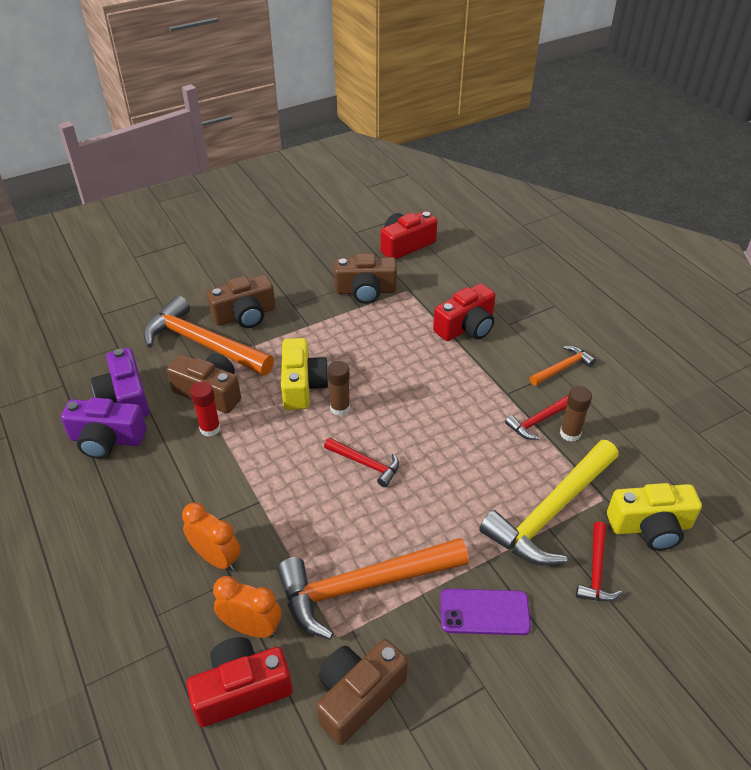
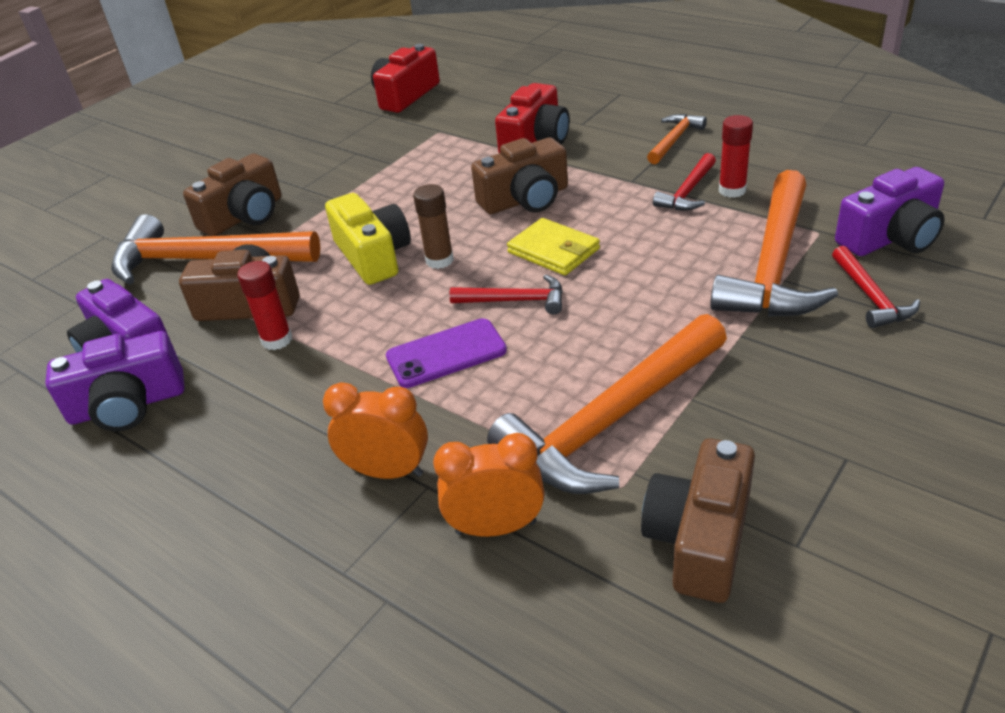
camera: 20 degrees left, 5 degrees down
(241, 690) = (535, 604): red camera -> none
(365, 291) = (387, 147): brown camera -> brown camera (525, 199)
(415, 433) = (553, 251): none -> yellow wallet
(484, 612) = (781, 385): purple phone -> purple phone (446, 354)
(551, 512) = (774, 264): yellow hammer -> orange hammer
(570, 433) = (732, 190): brown glue stick -> red glue stick
(650, 526) = (890, 237): yellow camera -> purple camera

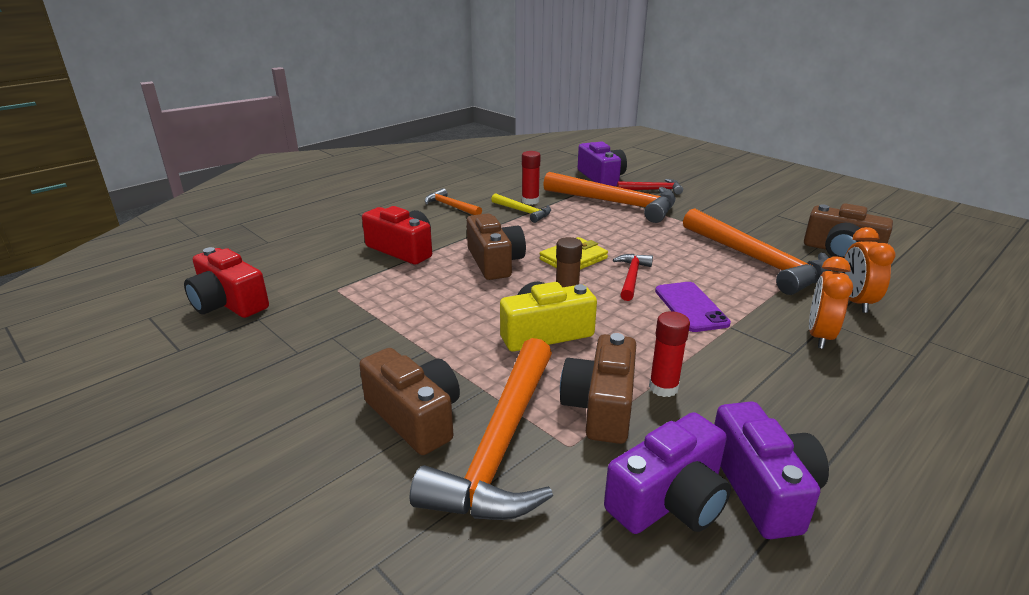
camera: 85 degrees left, 10 degrees down
(688, 192) = (523, 212): red hammer -> yellow hammer

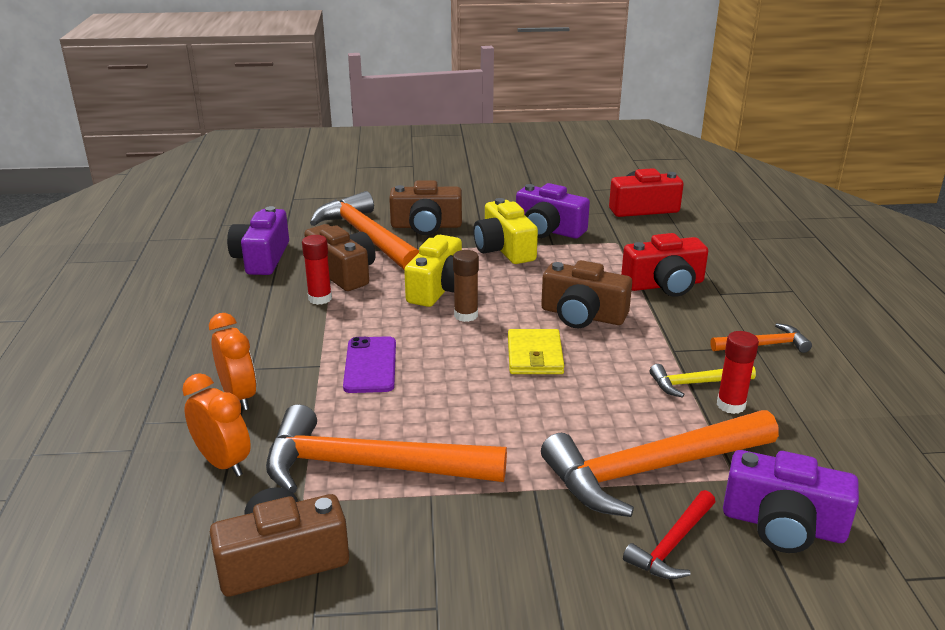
camera: 130 degrees right, 0 degrees up
(419, 337) = (504, 249): none -> yellow camera
(631, 277) = (457, 366): red hammer -> none
(691, 307) = (370, 365): purple phone -> purple phone turned 60 degrees clockwise
(763, 488) = (219, 282): purple camera -> purple camera (548, 230)

